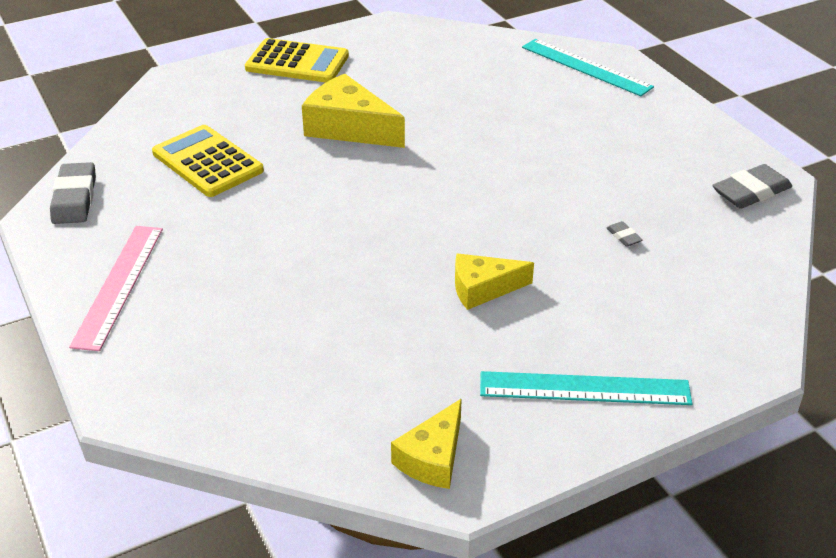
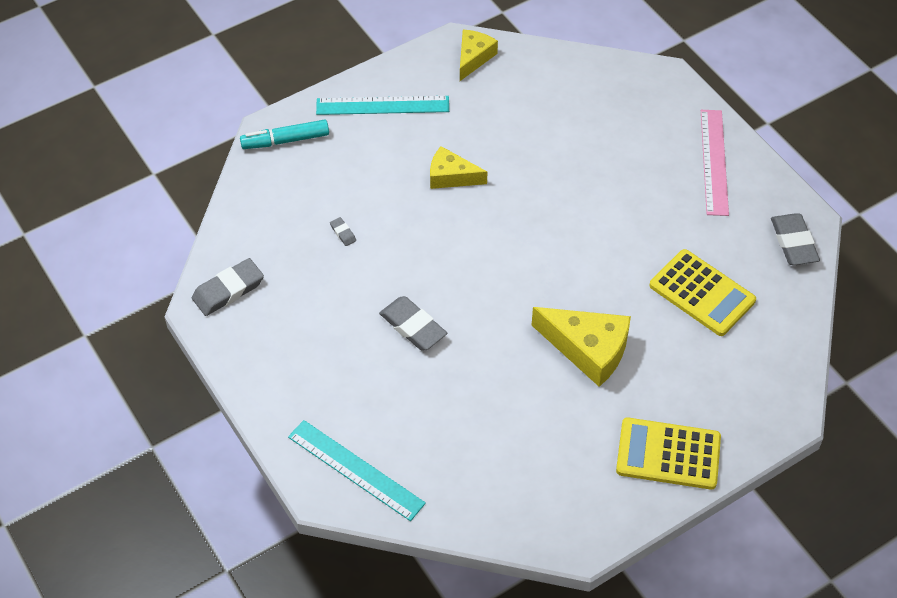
camera: 175 degrees right, 15 degrees up
(483, 289) = (451, 176): yellow cheese -> yellow cheese turned 150 degrees counterclockwise
(534, 153) = (413, 326): none -> grey eraser
(726, 348) = (285, 140): none -> turquoise marker

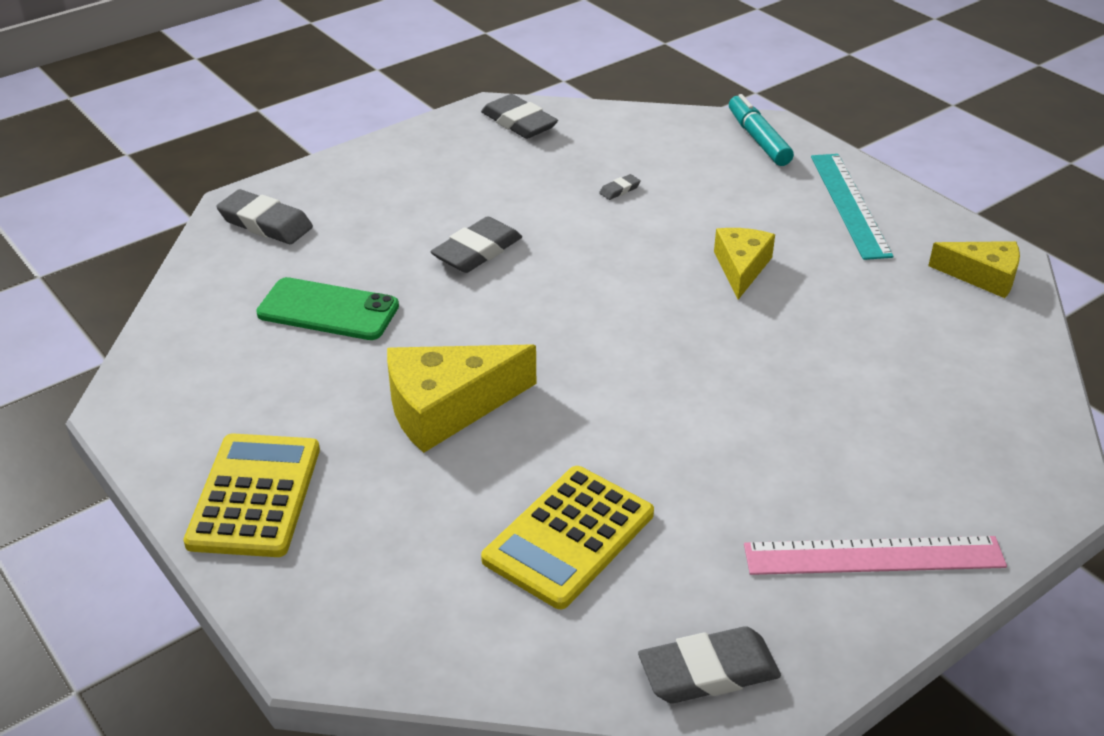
camera: 85 degrees right, 15 degrees down
(356, 469) = (265, 223): turquoise ruler -> grey eraser
(477, 421) = (328, 310): none -> green phone
(588, 349) = (447, 407): yellow cheese -> yellow cheese turned 45 degrees clockwise

